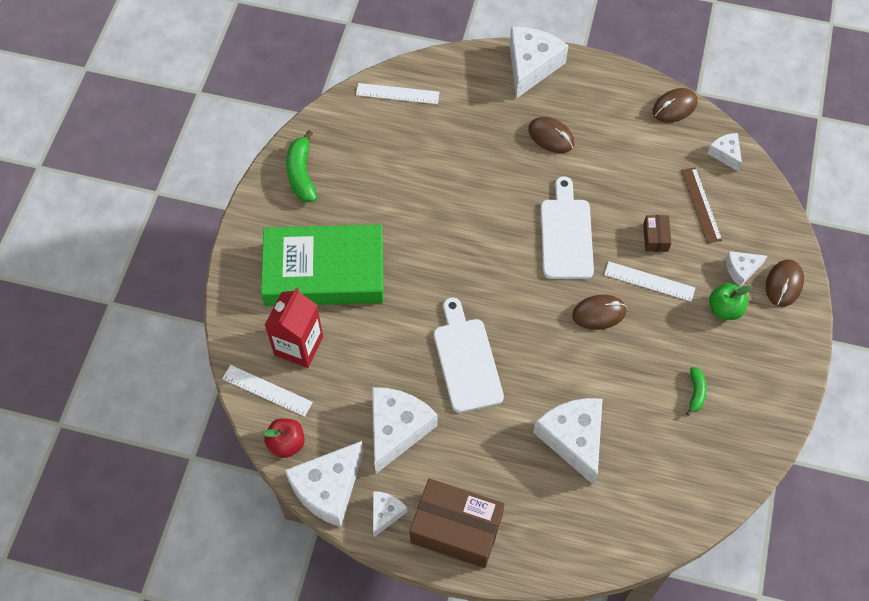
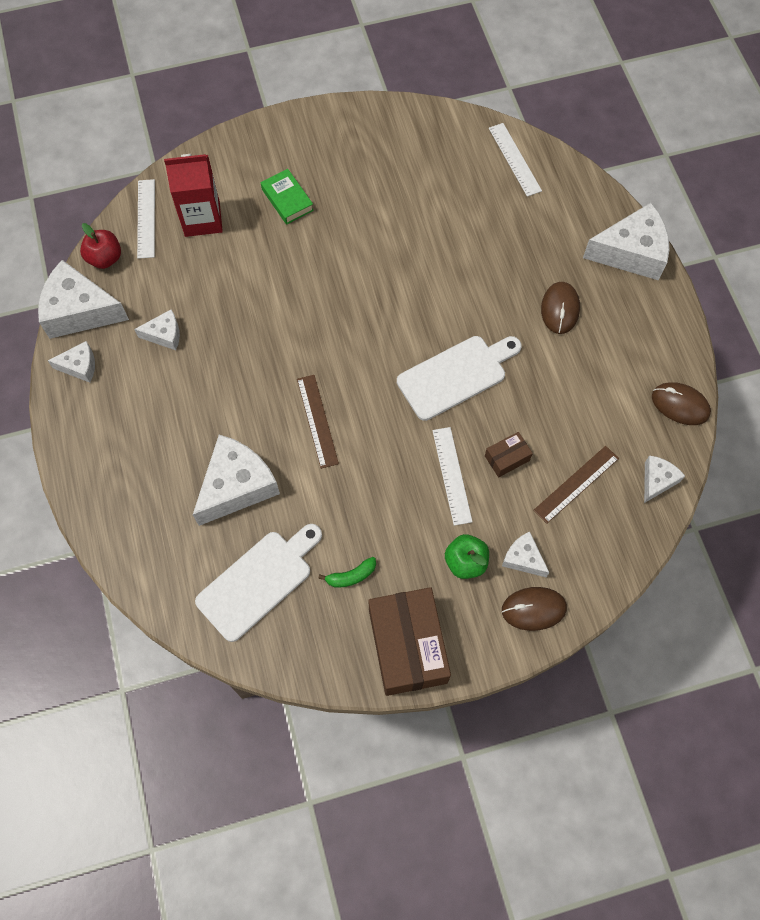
camera: 60 degrees right, 5 degrees up
(301, 174) = (375, 131): green banana -> none
(324, 271) = (287, 200): green book -> green book, size x0.41
(397, 429) = (164, 334): white cheese -> white cheese, size x0.52
(456, 529) = (94, 430): brown box -> brown box (407, 646)
(466, 360) = (266, 356): white cutting board -> white cutting board (258, 582)
(549, 351) = (317, 421): none -> brown ruler
(599, 313) = (386, 446): brown mouse -> none

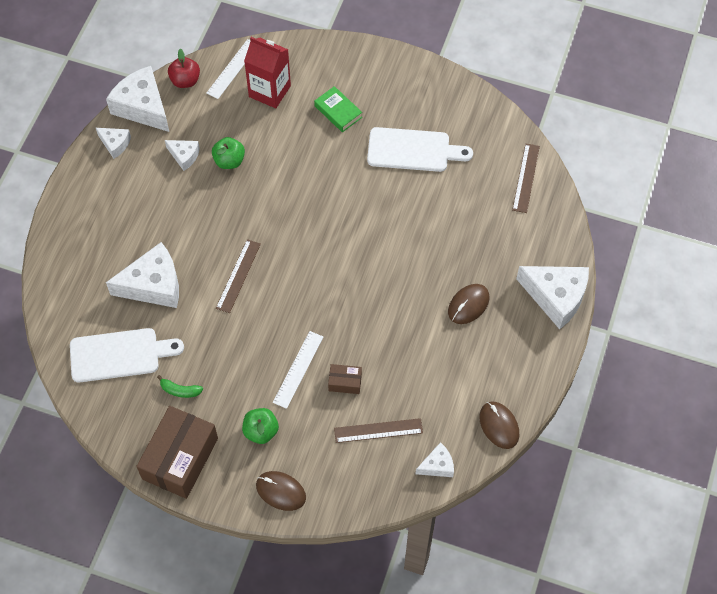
camera: 35 degrees right, 5 degrees down
(216, 312) = (229, 161): none -> green apple
(287, 200) = (338, 111): green book -> green book turned 45 degrees counterclockwise
(456, 375) = (356, 304): white cutting board -> white cutting board (413, 150)
(515, 159) = (526, 178): white ruler -> brown ruler
(523, 558) = (301, 455): white cheese -> none

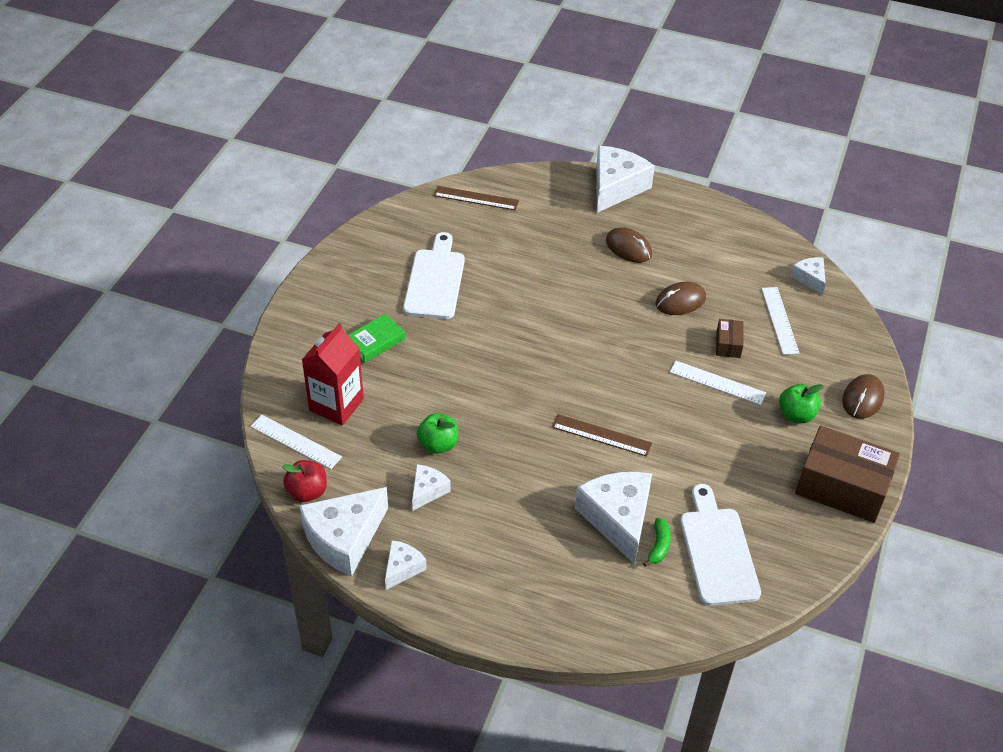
camera: 90 degrees left, 15 degrees down
(180, 390) = (757, 489): green banana -> green banana (658, 546)
(378, 430) = (779, 320): brown ruler -> white ruler
(499, 425) = (760, 234): brown mouse -> brown mouse (680, 301)

